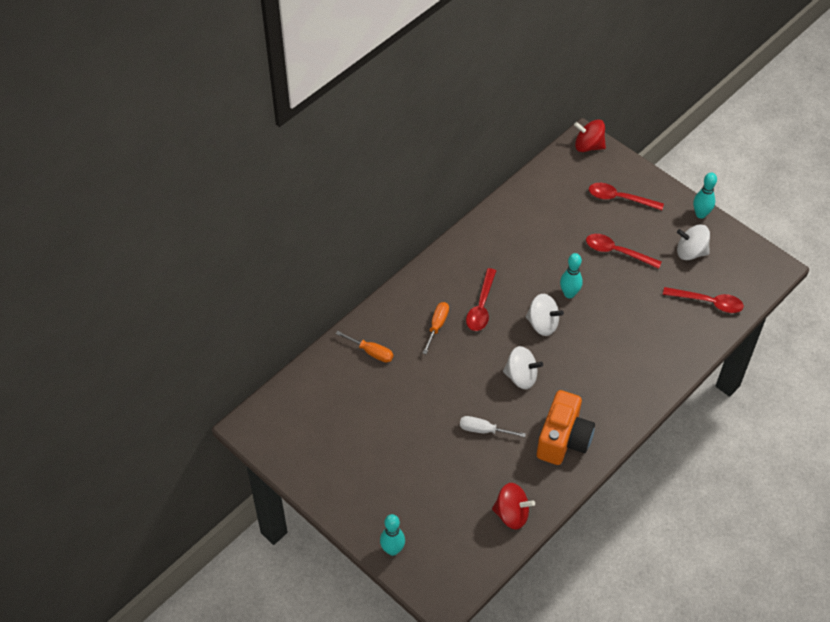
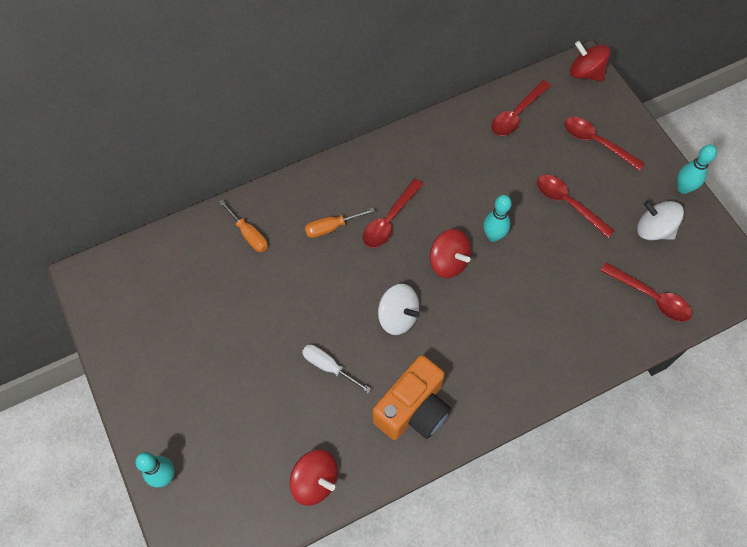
camera: 20 degrees right, 10 degrees up
(437, 326) = (331, 227): orange screwdriver -> orange screwdriver turned 150 degrees counterclockwise
(542, 324) = (448, 262): white spinning top -> red spinning top
(547, 194) = (516, 114): none -> red spoon

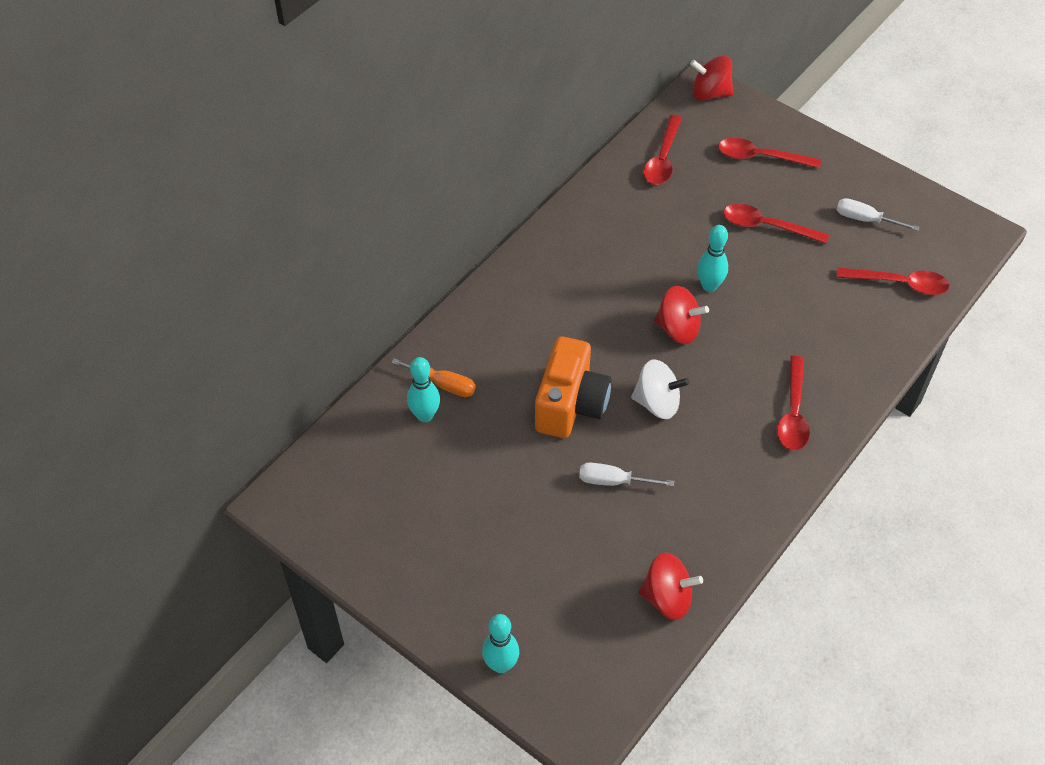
camera: 25 degrees left, 10 degrees down
(331, 227) = (532, 342): orange screwdriver -> none
(389, 220) = (590, 312): red spoon -> red spoon (793, 413)
(413, 409) = (727, 485): orange camera -> orange camera (570, 405)
(653, 230) = (865, 219): white spinning top -> white screwdriver
(683, 188) = (871, 170): turquoise bowling pin -> turquoise bowling pin (425, 415)

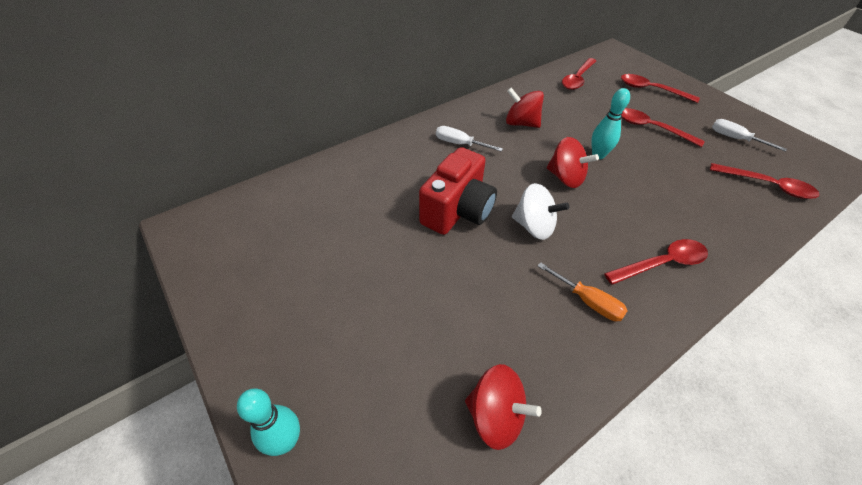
camera: 15 degrees right, 5 degrees down
(425, 415) = (335, 192): turquoise bowling pin -> none
(443, 384) = (361, 175): orange screwdriver -> orange screwdriver (587, 301)
(570, 405) = (457, 211): orange camera -> red camera
(614, 481) = (475, 281): white screwdriver -> white screwdriver (460, 144)
(710, 93) = (618, 54): red spinning top -> red spinning top (521, 123)
(793, 413) = (662, 263): red spoon -> red spoon turned 135 degrees counterclockwise

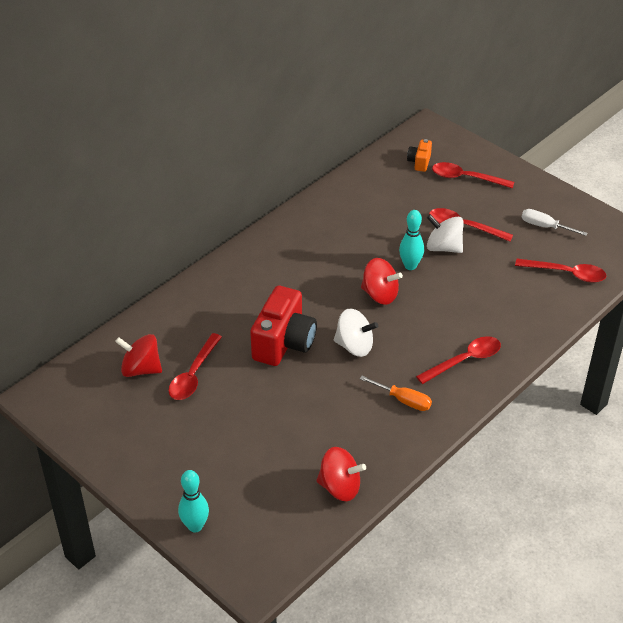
camera: 10 degrees left, 5 degrees down
(460, 144) = (273, 274): white screwdriver -> none
(521, 123) = (331, 241): red spinning top -> red spinning top (141, 369)
(577, 79) = (387, 175): red spoon -> red spoon (193, 375)
(607, 73) = (419, 162): none -> orange camera
(632, 143) = (443, 247): none -> white spinning top

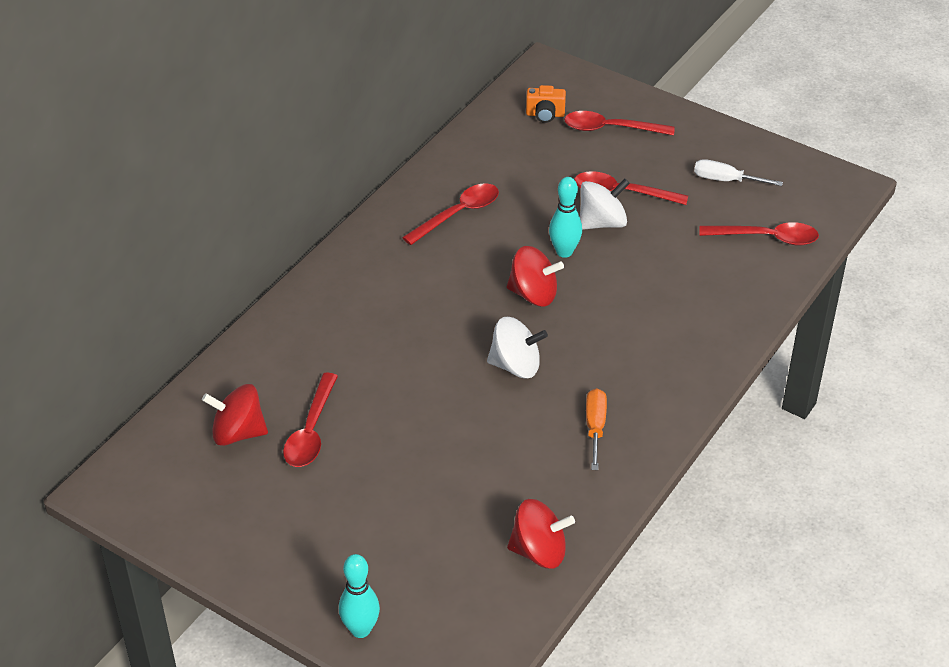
camera: 10 degrees left, 0 degrees up
(284, 343) = (422, 373): red camera -> none
(403, 400) = (595, 428): orange screwdriver -> orange screwdriver turned 105 degrees counterclockwise
(419, 162) = (545, 115): orange camera -> orange camera turned 90 degrees counterclockwise
(443, 247) = (602, 222): white spinning top -> white spinning top turned 135 degrees clockwise
(465, 360) = (662, 366): red spoon -> red spoon (458, 214)

